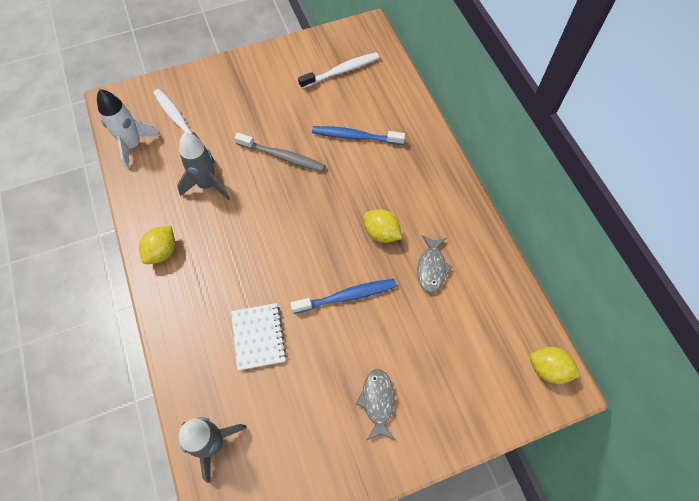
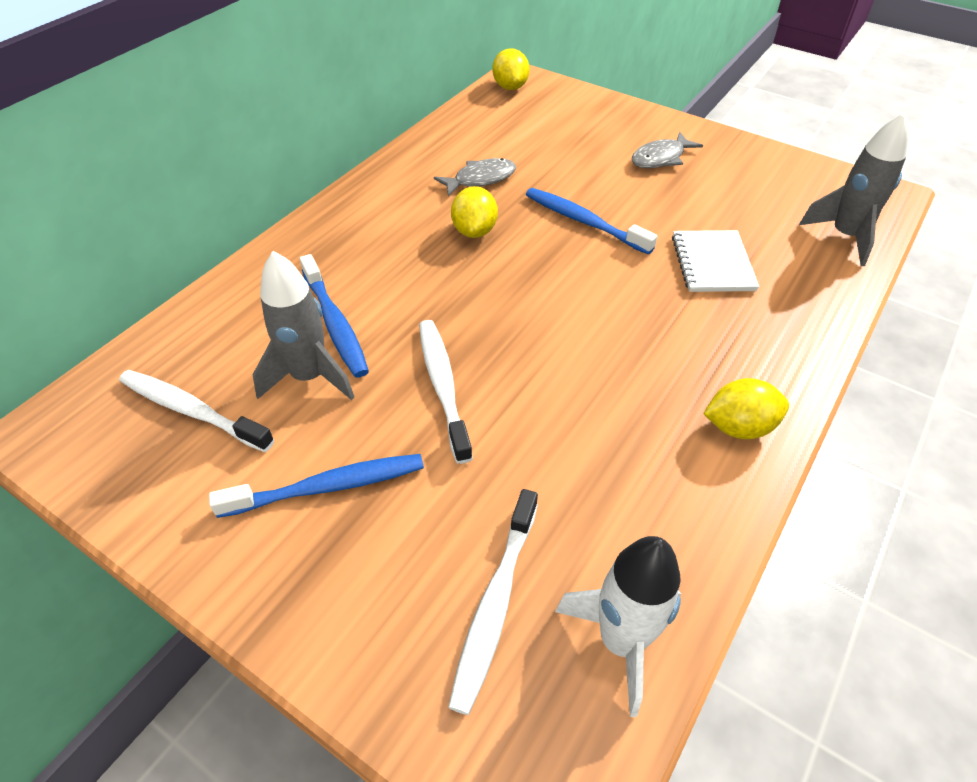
camera: 125 degrees left, 15 degrees down
(207, 185) = (582, 449): grey rocket -> grey rocket (309, 377)
(258, 337) = (712, 263): white notebook -> white notebook turned 45 degrees counterclockwise
(266, 96) = (327, 487): none -> blue toothbrush
(282, 156) = (443, 386): grey toothbrush -> white toothbrush

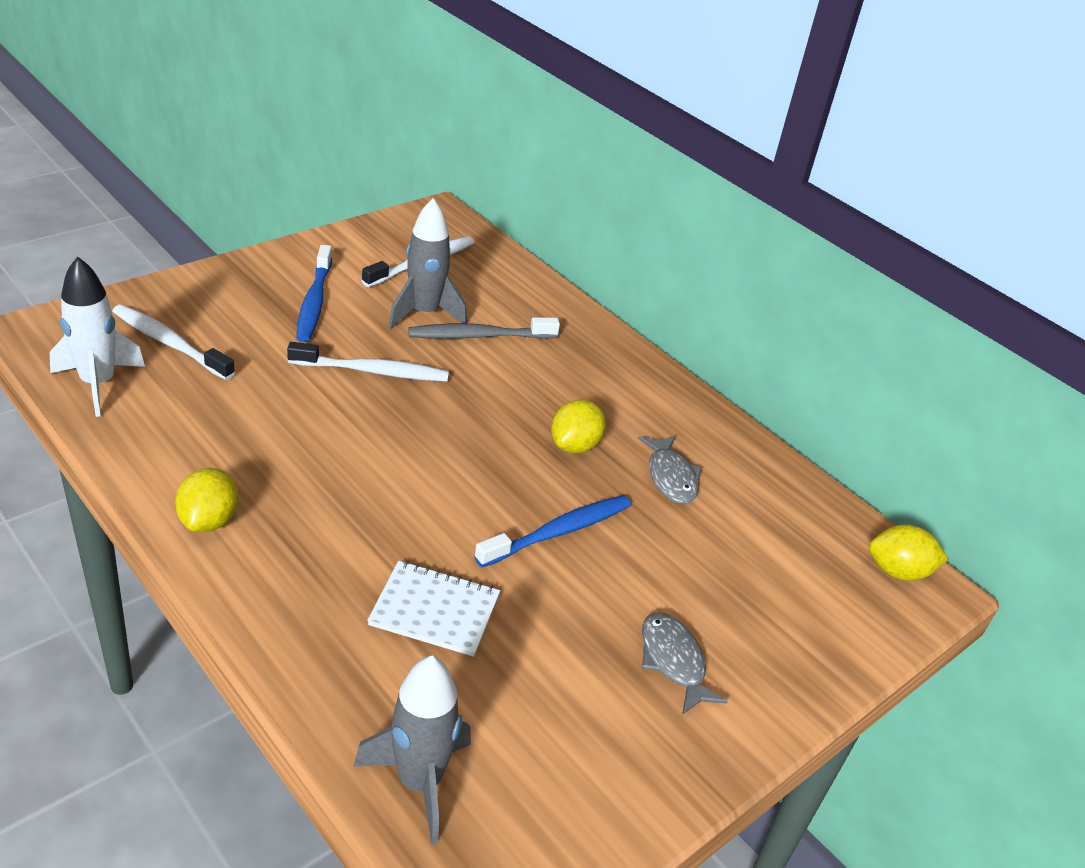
camera: 100 degrees right, 10 degrees down
(335, 323) = (479, 336): blue toothbrush -> grey toothbrush
(474, 231) = (574, 445): yellow lemon -> yellow lemon turned 75 degrees counterclockwise

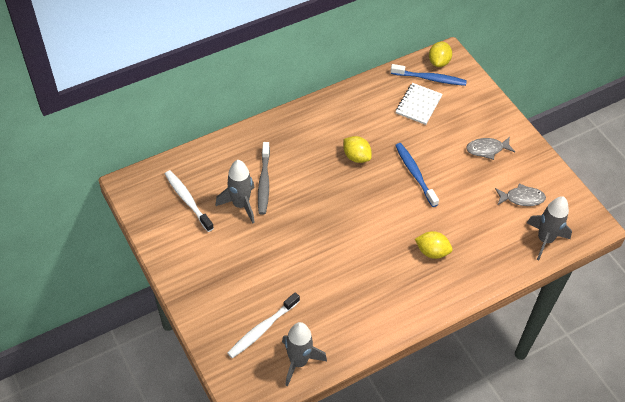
camera: 75 degrees left, 15 degrees up
(98, 384) = (298, 362): white rocket -> grey rocket
(209, 520) = (406, 308): yellow lemon -> yellow lemon (432, 252)
(314, 302) = (225, 257): blue toothbrush -> blue toothbrush (430, 78)
(373, 371) = (293, 234): white toothbrush -> none
(434, 611) = (461, 225): white notebook -> white notebook (418, 105)
(671, 477) = (379, 124): grey fish -> grey fish (522, 198)

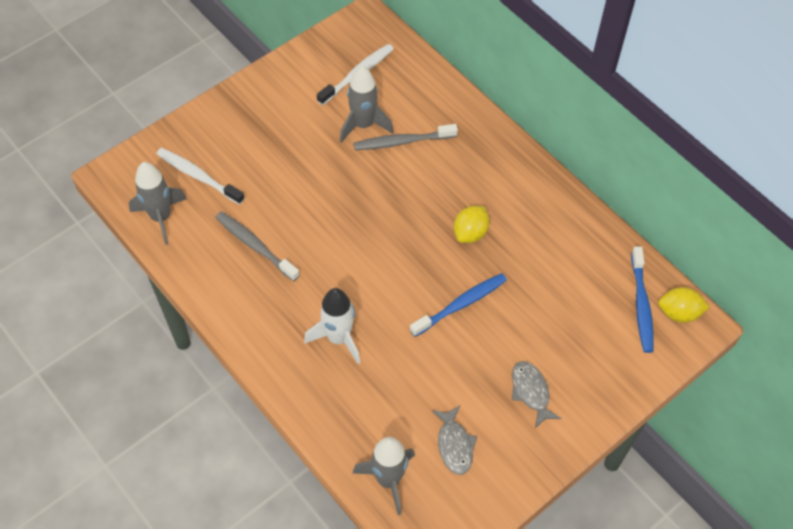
camera: 80 degrees right, 5 degrees up
(341, 295) = (255, 246): none -> grey toothbrush
(418, 105) = (586, 295): white notebook -> none
(432, 252) = (338, 338): yellow lemon -> white rocket

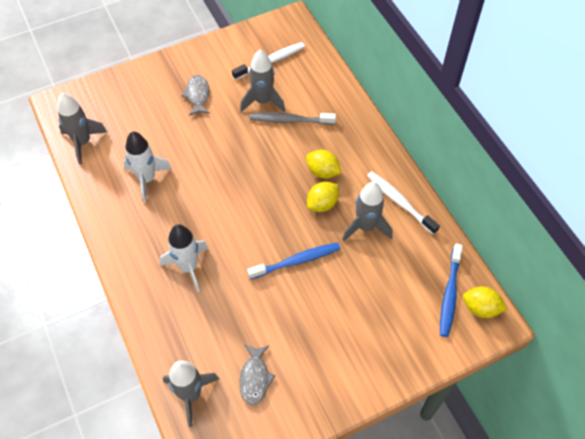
camera: 15 degrees right, 0 degrees up
(198, 176) = (122, 116): white toothbrush -> white toothbrush (399, 202)
(255, 246) = (147, 179): grey toothbrush -> white rocket
(459, 195) = (322, 171): none -> yellow lemon
(527, 249) = (365, 227): none -> grey rocket
(531, 392) = (333, 347): grey fish -> grey fish (197, 95)

